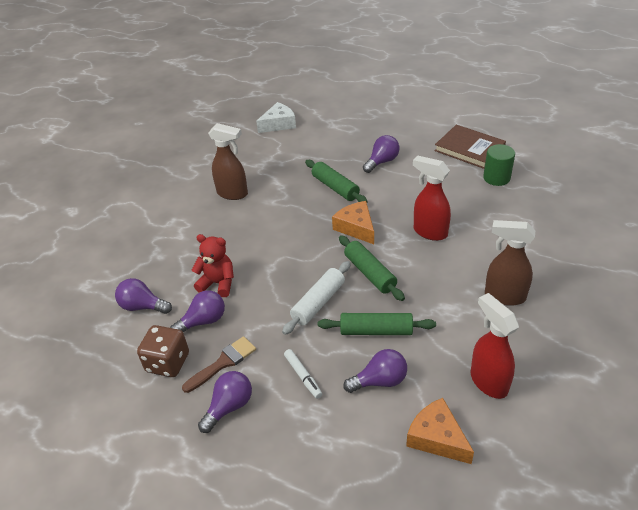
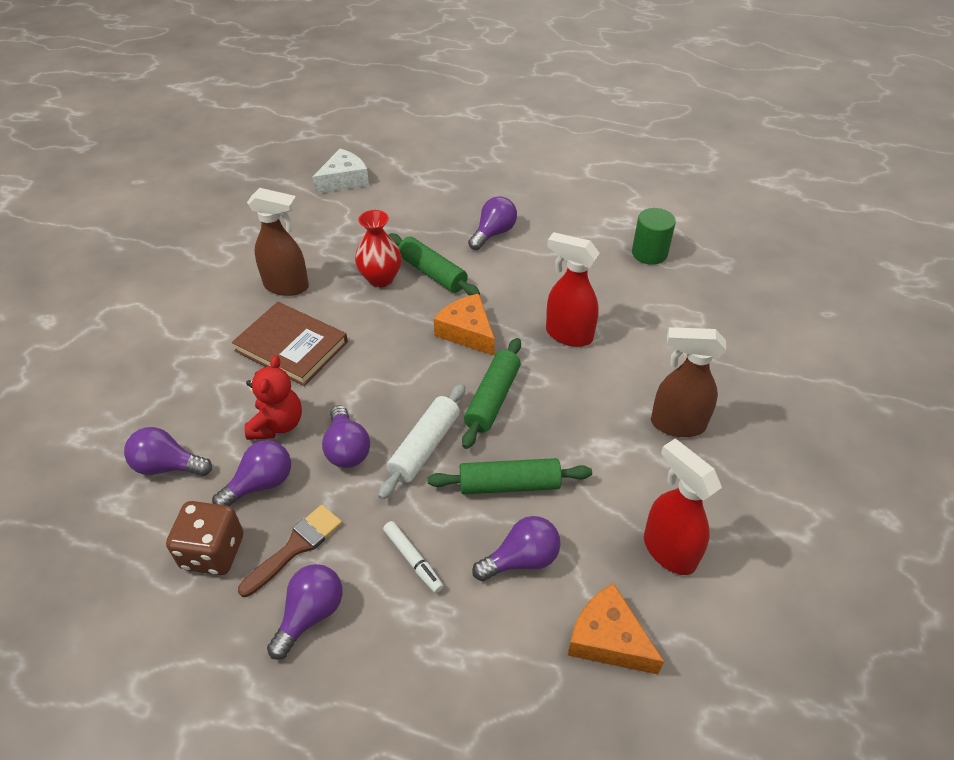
camera: 10 degrees left, 5 degrees up
(218, 283) = (277, 424): red teddy bear -> red teddy bear turned 90 degrees clockwise
(264, 301) = (347, 449): none -> purple light bulb
(298, 190) = (380, 279): none -> red vase
(370, 273) = (492, 399): green rolling pin -> green rolling pin turned 60 degrees clockwise
(469, 149) = (609, 212): brown book -> brown book (291, 346)

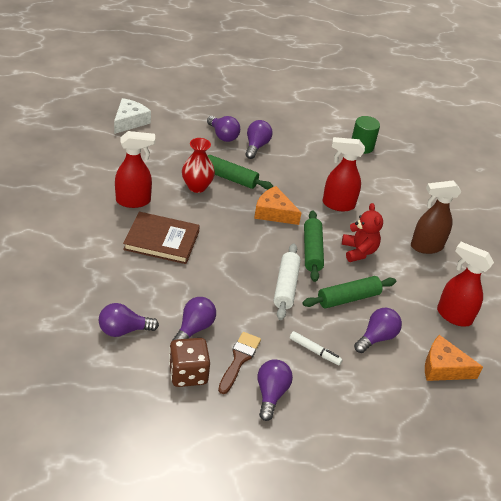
camera: 25 degrees left, 5 degrees down
(277, 424) = (183, 291): red teddy bear -> red teddy bear (359, 251)
(287, 286) = (134, 201): brown spray bottle -> red spray bottle
(347, 449) = (237, 297): purple light bulb -> purple light bulb (223, 136)

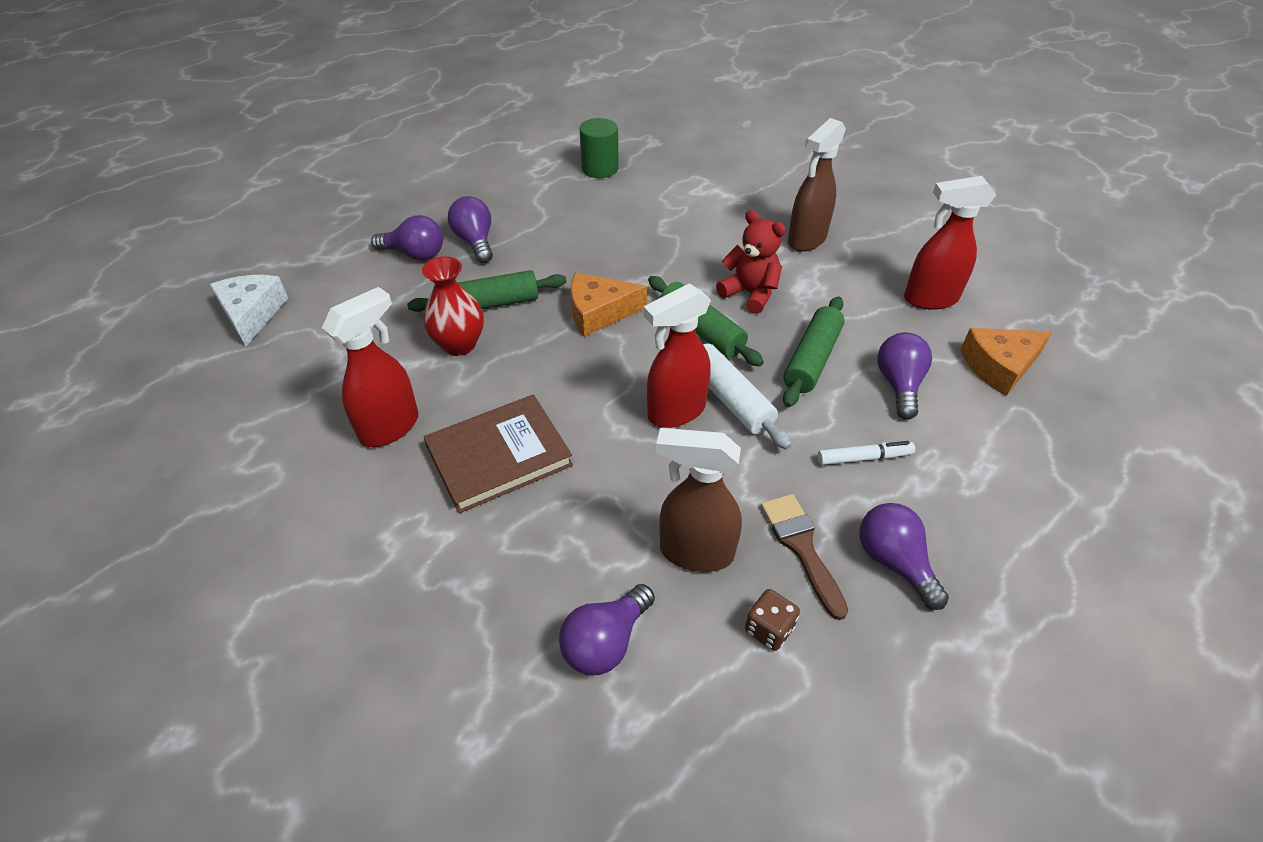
camera: 35 degrees left, 5 degrees up
(188, 373) = (769, 629): brown dice -> brown dice, size x0.58
(194, 328) = (695, 552): purple light bulb -> brown spray bottle
(337, 204) = (658, 253): red spray bottle -> red spray bottle (675, 412)

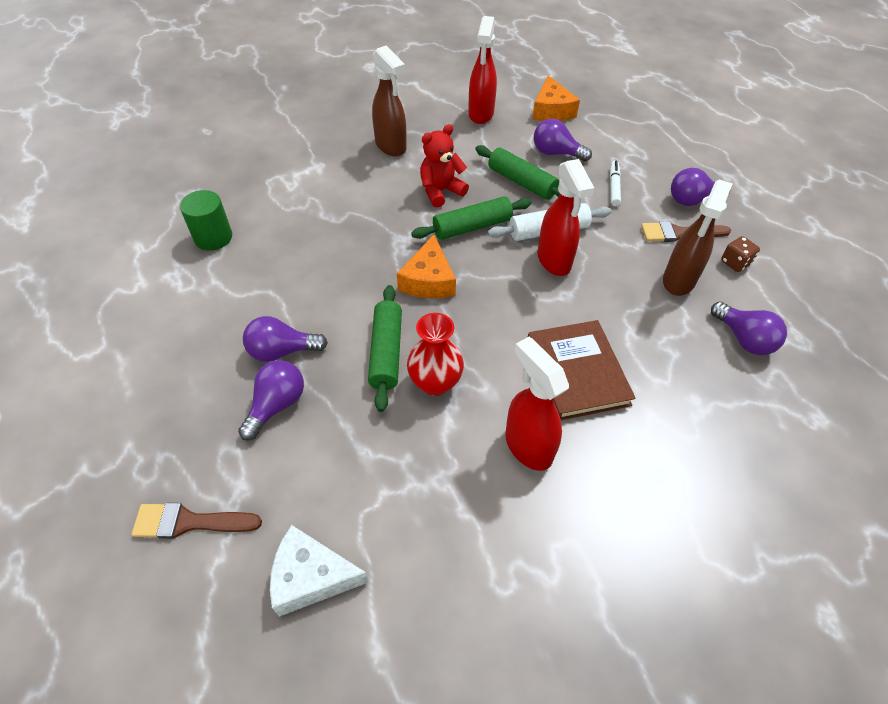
camera: 75 degrees left, 5 degrees up
(300, 242) = (189, 522): none -> brown brush

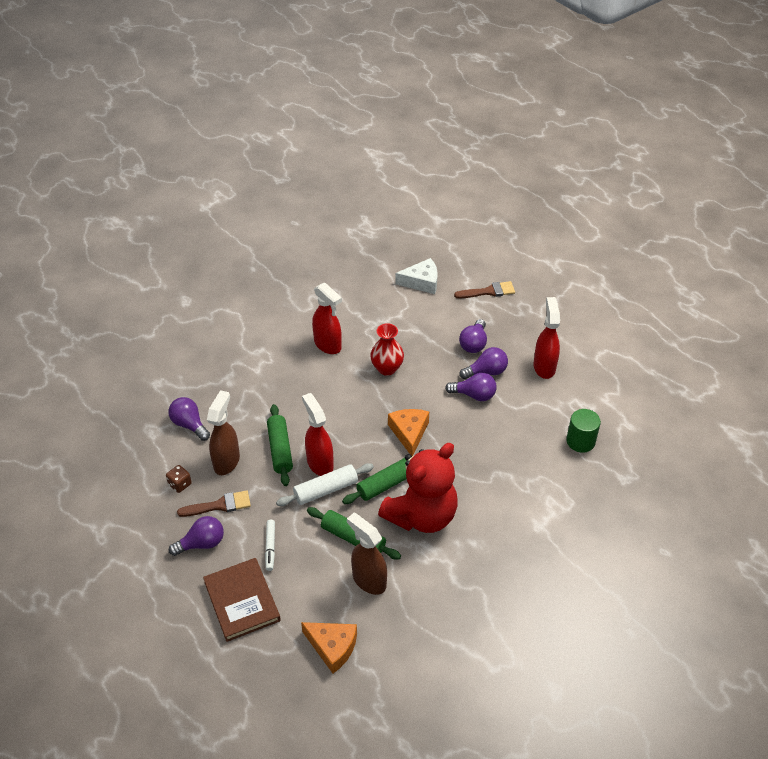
camera: 170 degrees right, 5 degrees down
(386, 352) = (422, 381): green rolling pin -> green rolling pin (280, 449)
(391, 146) = (483, 562): brown spray bottle -> brown spray bottle (368, 580)
(441, 191) = (421, 515): red teddy bear -> red teddy bear, size x1.83
(481, 114) = (407, 626): red spray bottle -> red spray bottle (544, 367)
(551, 110) = (332, 647): orange cheese -> orange cheese turned 135 degrees clockwise
(556, 153) = (324, 581): purple light bulb -> purple light bulb (474, 395)
(577, 372) = (301, 387): brown book -> brown book (242, 601)

